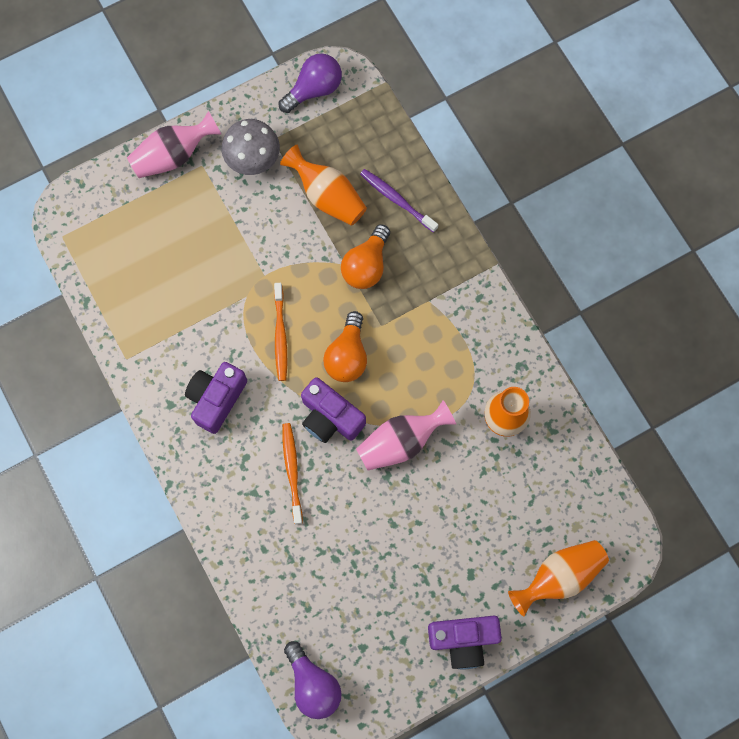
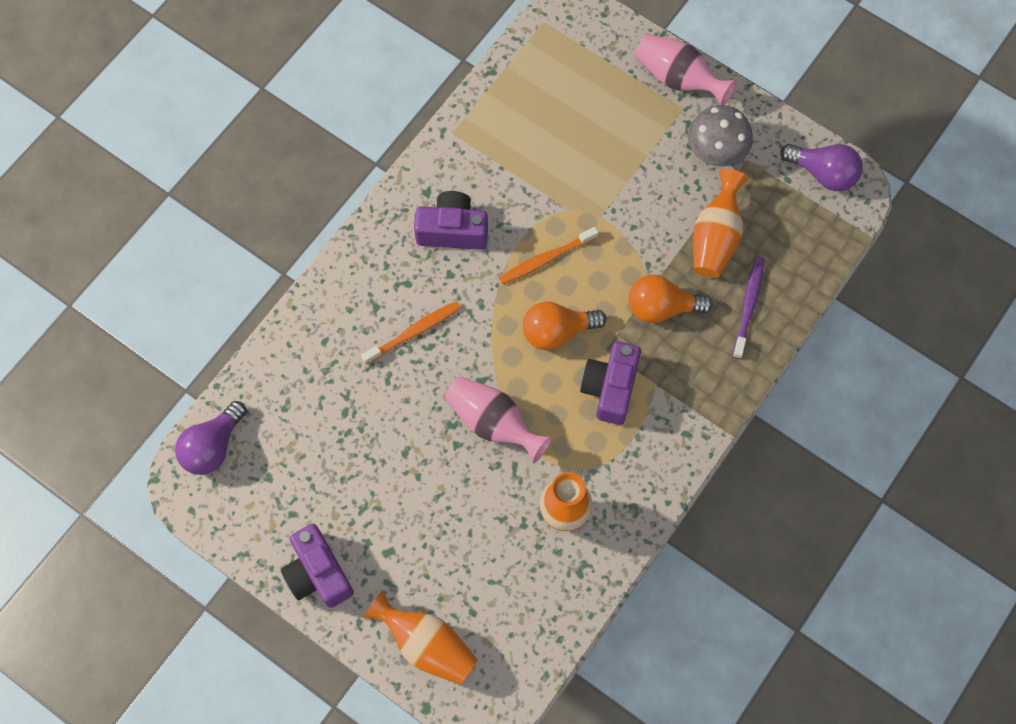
camera: 65 degrees right, 5 degrees down
(330, 417) = (485, 343): purple camera -> purple camera (610, 388)

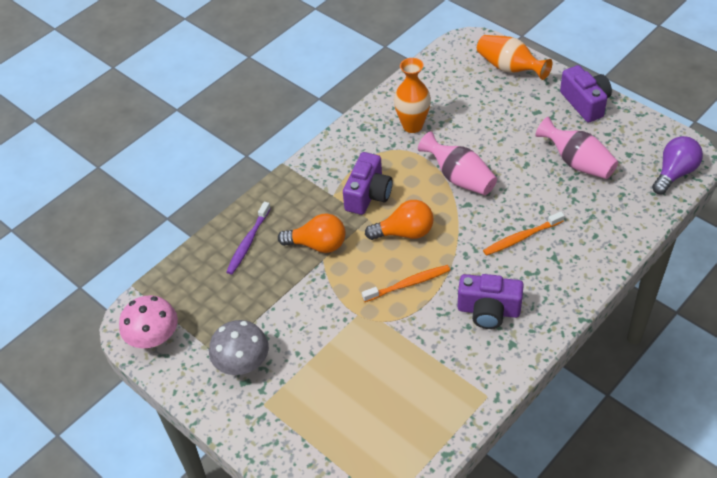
camera: 170 degrees left, 20 degrees down
(678, 79) = (261, 433): pink vase -> pink vase (577, 162)
(715, 237) = (262, 292): orange vase -> none
(823, 173) = (154, 338): purple light bulb -> pink mushroom

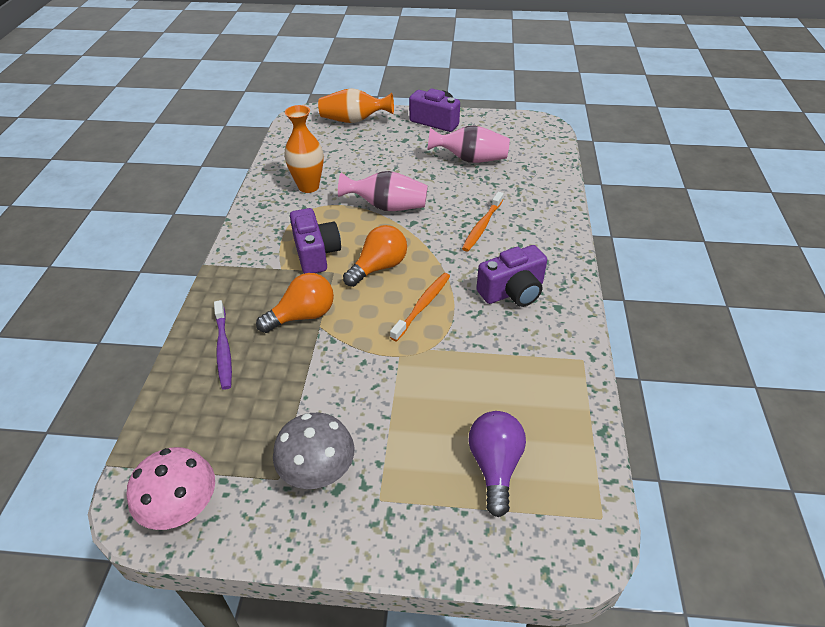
camera: 40 degrees left, 5 degrees down
(674, 173) = (545, 139): purple light bulb -> purple light bulb (495, 466)

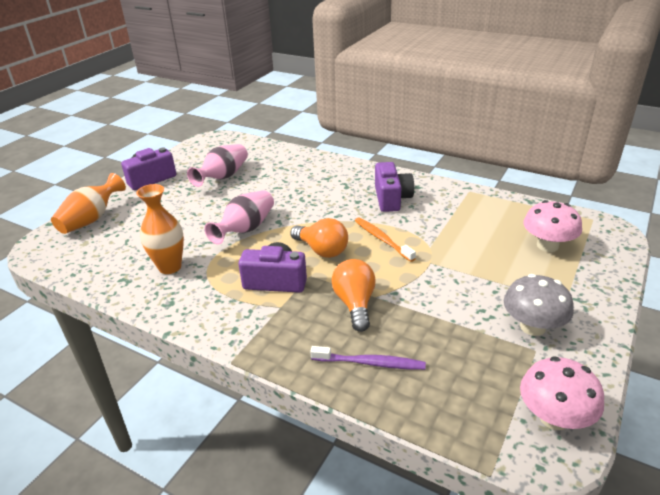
camera: 65 degrees left, 10 degrees down
(379, 267) = (322, 250): orange light bulb -> orange light bulb turned 150 degrees clockwise
(482, 226) = (311, 192): orange toothbrush -> none
(495, 466) = (547, 245): purple light bulb -> pink mushroom

